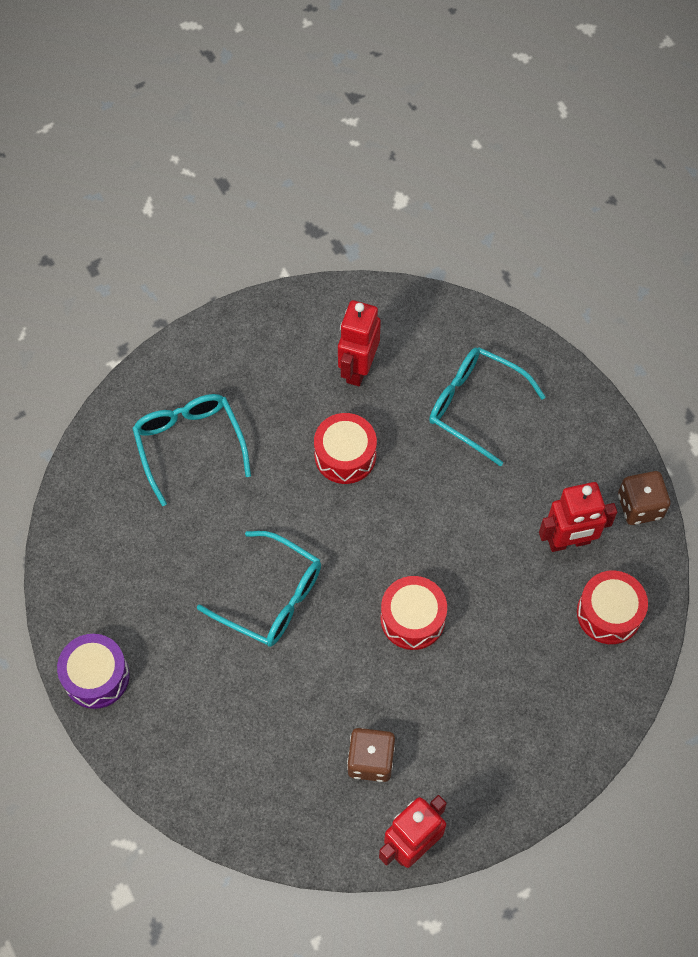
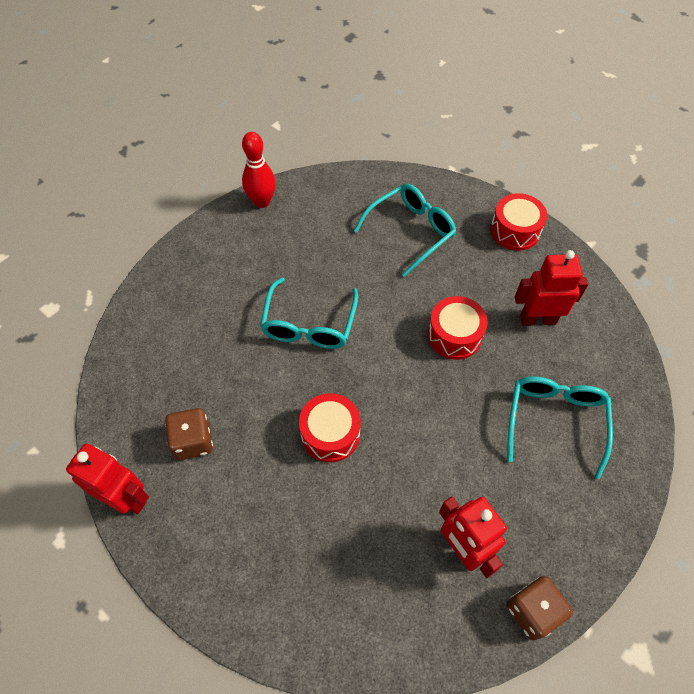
camera: 70 degrees right, 5 degrees down
(66, 596) = (262, 201): none -> red bowling pin
(96, 676) = (208, 238): purple drum -> none
(609, 613) = (404, 613): red drum -> red drum (515, 231)

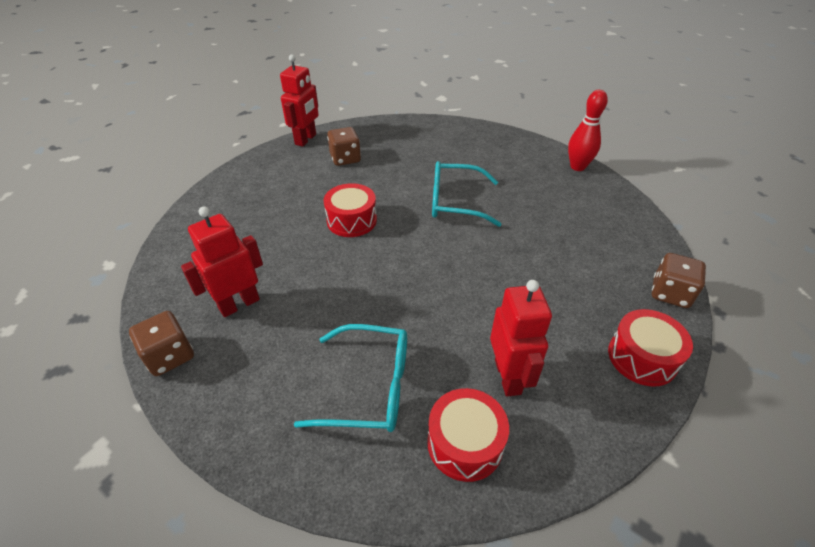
camera: 85 degrees right, 15 degrees down
(410, 232) = (590, 261): turquoise glasses -> none
(450, 192) = (670, 293): none -> brown dice
(454, 335) = (466, 298): red drum -> red drum (465, 443)

